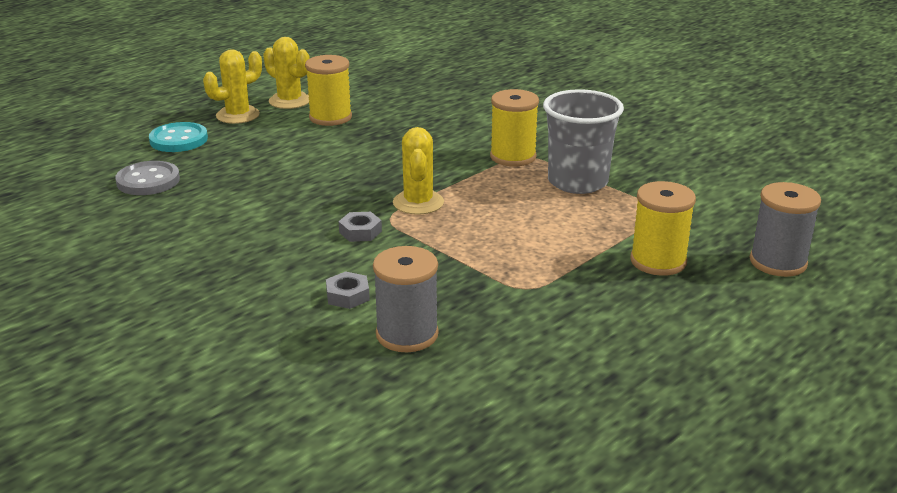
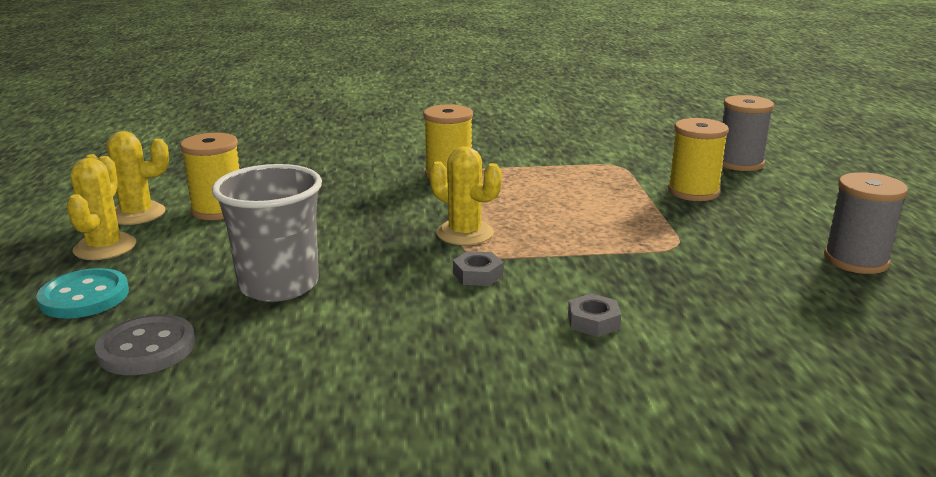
camera: 50 degrees left, 5 degrees down
(407, 334) = (699, 319): grey spool -> grey spool (856, 260)
(577, 182) = (531, 171): grey cup -> grey cup (279, 285)

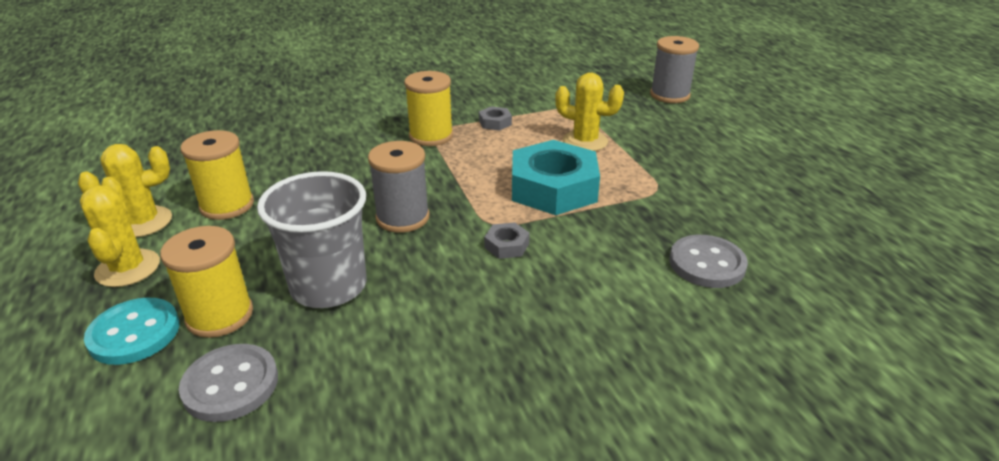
camera: 15 degrees left, 10 degrees up
(465, 233) = (475, 201): yellow cactus -> yellow cactus (585, 141)
(556, 232) = (553, 188): none -> turquoise nut
(593, 321) = (626, 281): grey nut -> grey nut (495, 123)
(693, 192) = (646, 130): yellow spool -> yellow spool (220, 315)
(697, 319) = (707, 264): none -> grey button
(856, 260) = (798, 184): grey spool -> grey spool (402, 218)

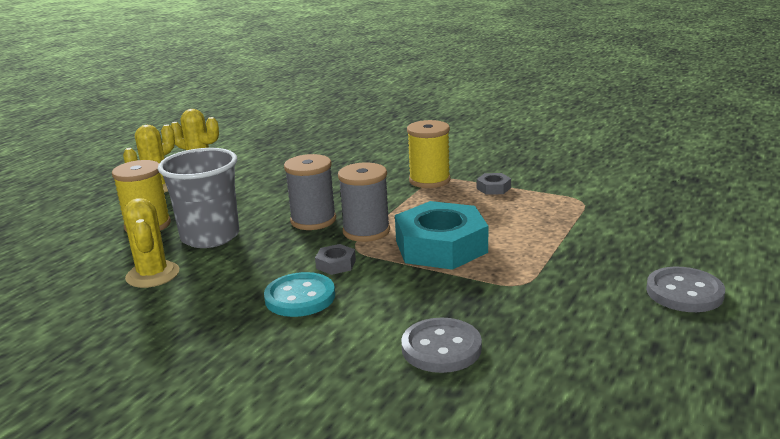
camera: 50 degrees right, 10 degrees down
(134, 333) = (109, 216): turquoise button -> turquoise button (300, 297)
(227, 205) = (246, 175): yellow spool -> none
(230, 385) = (97, 256): grey button -> grey button (684, 292)
(585, 141) = (537, 227): yellow cactus -> yellow cactus (153, 275)
(669, 95) = (707, 223): grey spool -> grey spool (366, 231)

